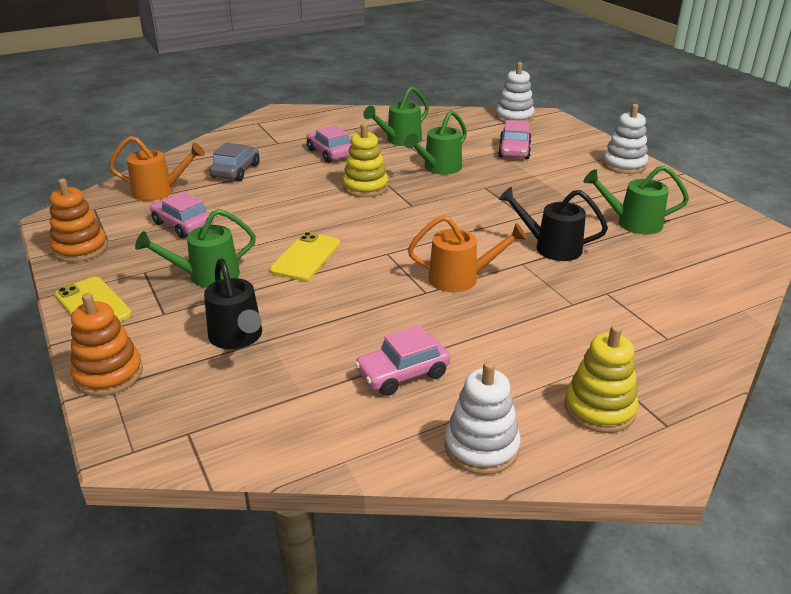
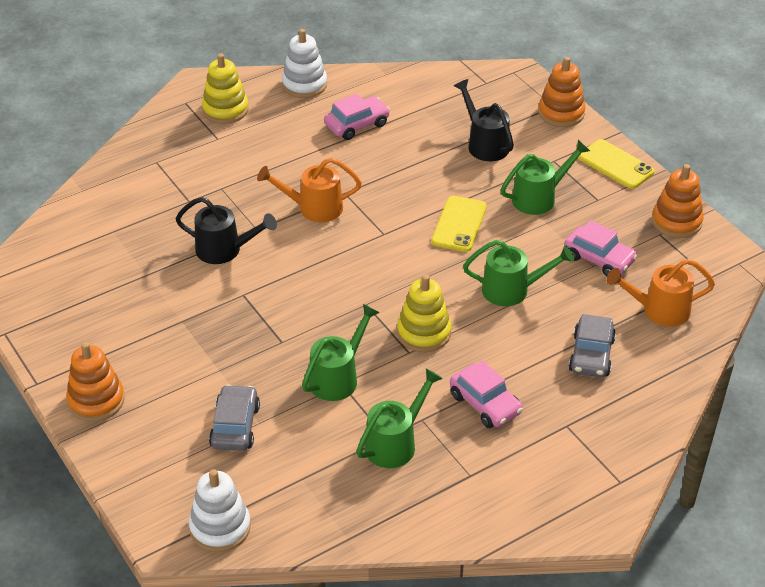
camera: 175 degrees right, 10 degrees up
(514, 151) = (235, 426): pink car -> grey car
(624, 165) = (96, 401): white stacking toy -> orange stacking toy
(632, 223) = (131, 290): green watering can -> green watering can (513, 290)

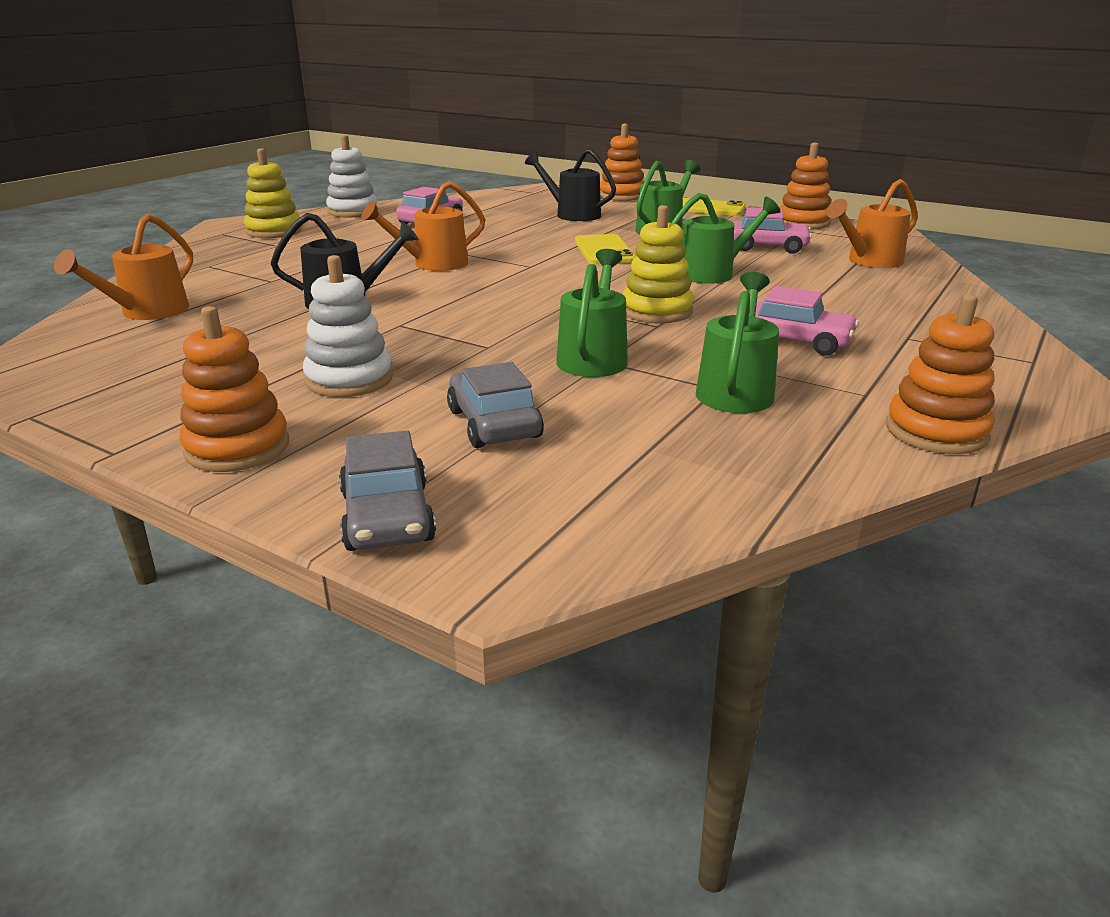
camera: 25 degrees left, 15 degrees down
(95, 226) = (146, 312): none -> orange watering can
(220, 527) = (578, 533): white stacking toy -> white stacking toy (349, 379)
(473, 523) = (936, 431): none -> orange stacking toy
(591, 355) = (853, 293): grey car -> grey car (387, 517)

